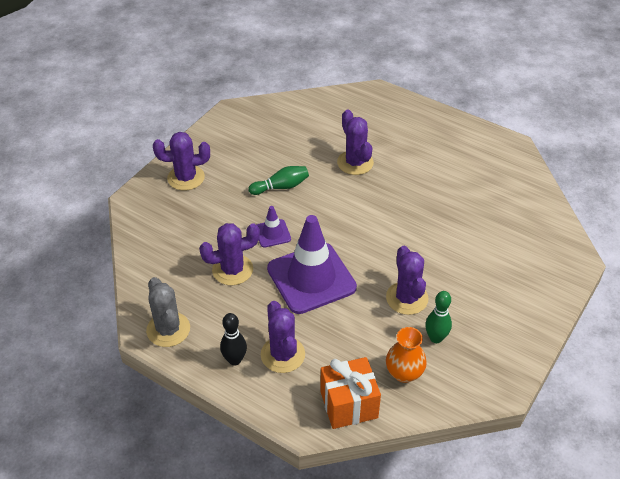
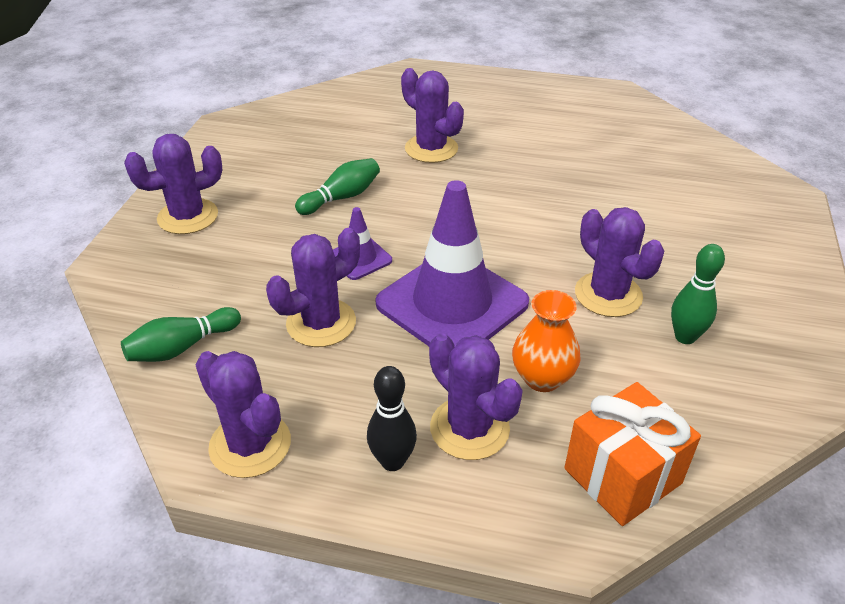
camera: 20 degrees left, 5 degrees down
(154, 264) = (182, 347): none -> green bowling pin
(168, 329) = (250, 445): grey cactus -> purple cactus
(404, 373) = (674, 400): orange vase -> orange vase (542, 378)

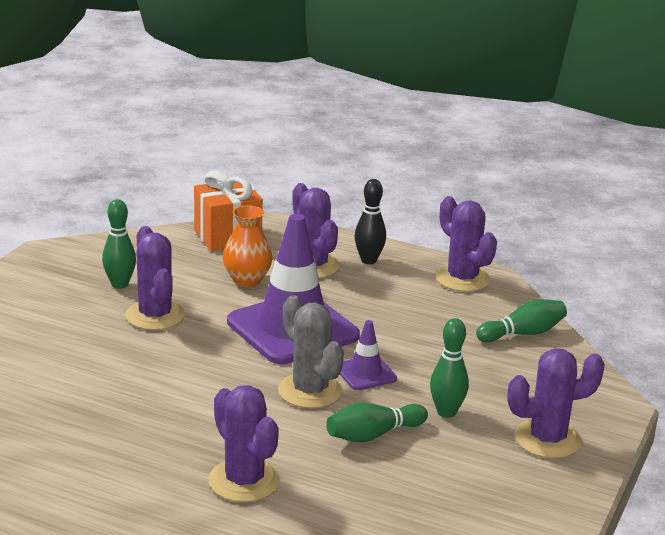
camera: 170 degrees left, 15 degrees down
(278, 228) = (446, 412): none -> green bowling pin
(321, 323) = (408, 332): purple cactus -> none
(407, 230) = (310, 391): none -> grey cactus

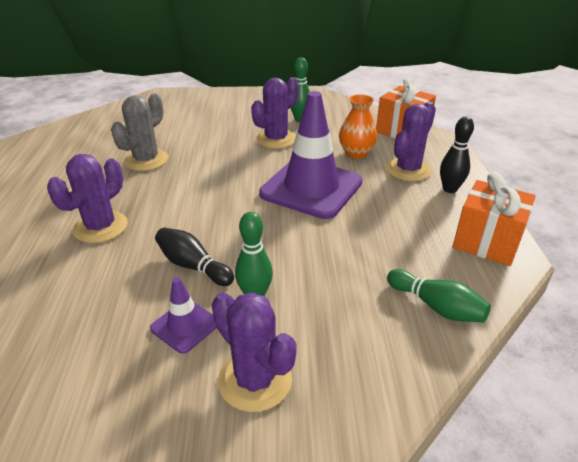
camera: 65 degrees right, 10 degrees up
(310, 391) = (234, 219): grey cactus -> grey cactus (146, 160)
(365, 373) = (280, 236): purple traffic cone -> purple traffic cone (185, 326)
(373, 435) = (193, 266): green bowling pin -> black bowling pin
(462, 279) = (486, 242): purple cactus -> orange gift

